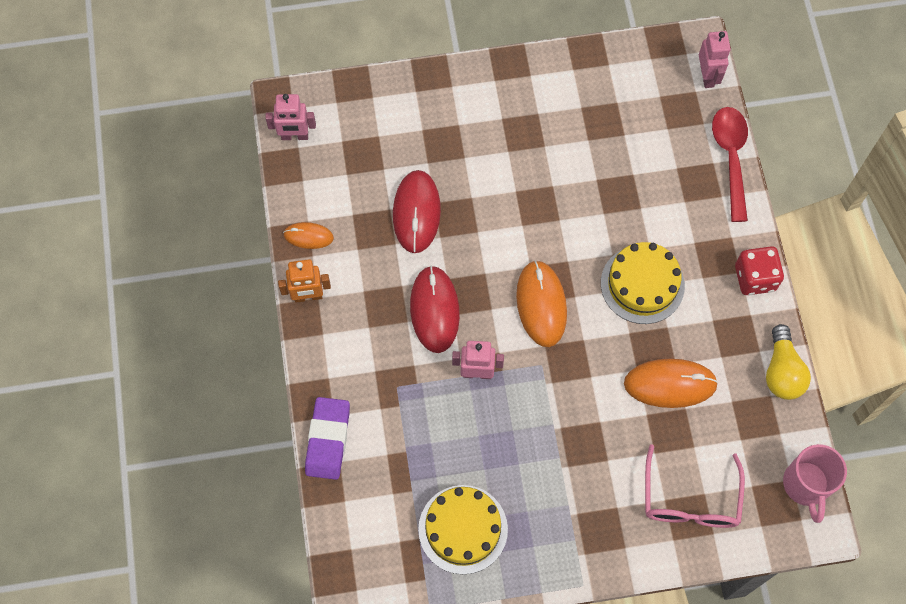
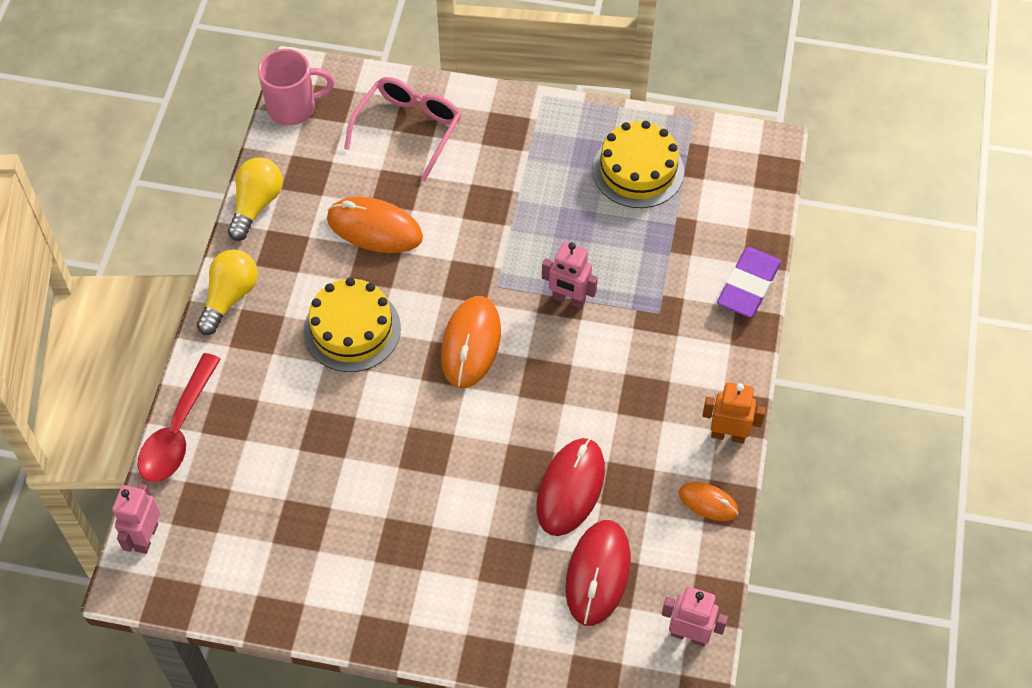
camera: 160 degrees left, 10 degrees down
(434, 310) = (590, 375): red mouse -> red mouse (597, 574)
(755, 278) = (229, 297): red dice -> yellow light bulb
(806, 485) = (293, 108): pink mug -> pink mug turned 60 degrees clockwise

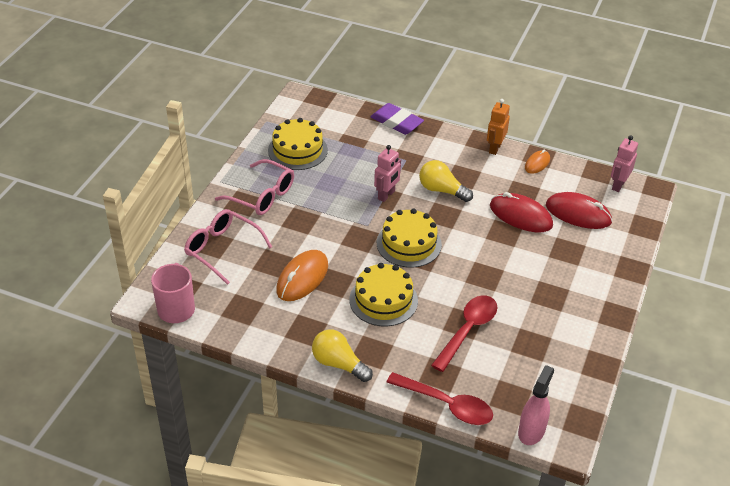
camera: 80 degrees left, 15 degrees down
(146, 537) = (531, 431): pink robot -> pink spray bottle
(256, 205) = (260, 340): yellow light bulb -> yellow light bulb (442, 190)
(313, 440) = (467, 330): none -> red spoon
(471, 344) = (409, 244): orange mouse -> yellow cake
(526, 149) = (262, 195): none -> pink glasses

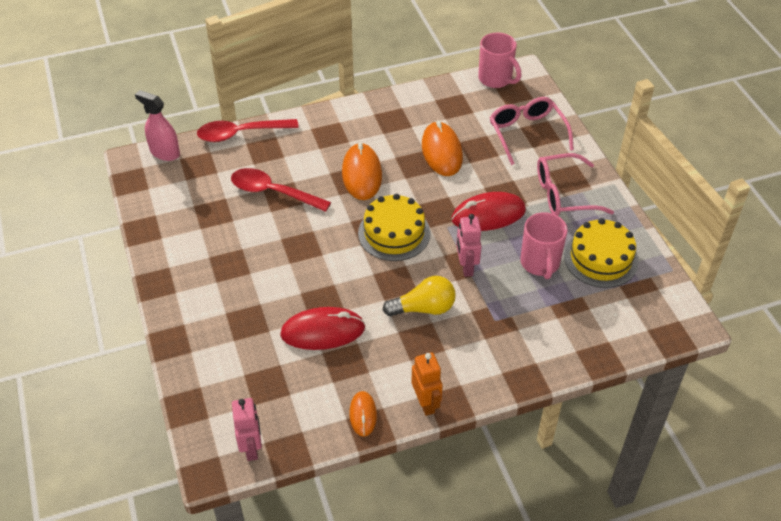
camera: 140 degrees right, 5 degrees up
(222, 250) = (527, 134): pink glasses -> pink glasses turned 105 degrees counterclockwise
(338, 169) = (540, 263): none -> pink mug
(339, 364) = (343, 114): yellow light bulb -> none
(383, 300) = (362, 174): yellow cake -> orange mouse
(396, 122) = (559, 363): purple eraser -> none
(467, 330) = (273, 192): red spoon -> red spoon turned 120 degrees clockwise
(531, 431) = (165, 152): pink spray bottle -> pink spray bottle turned 135 degrees clockwise
(578, 214) = (268, 374): red mouse -> red mouse (488, 215)

